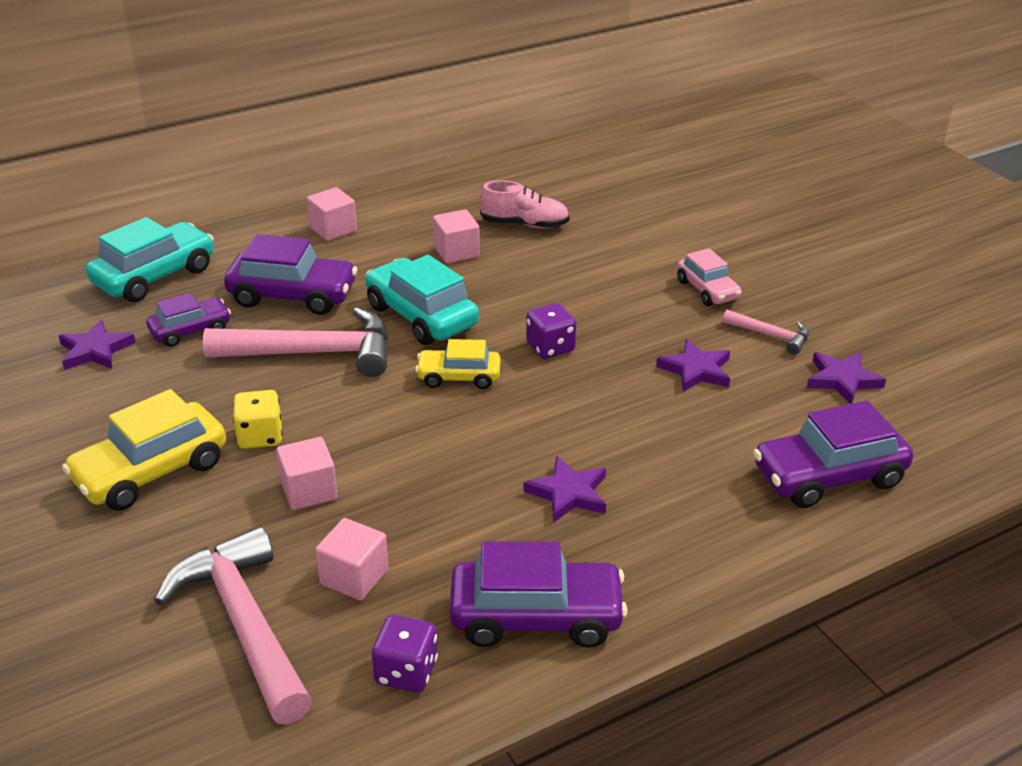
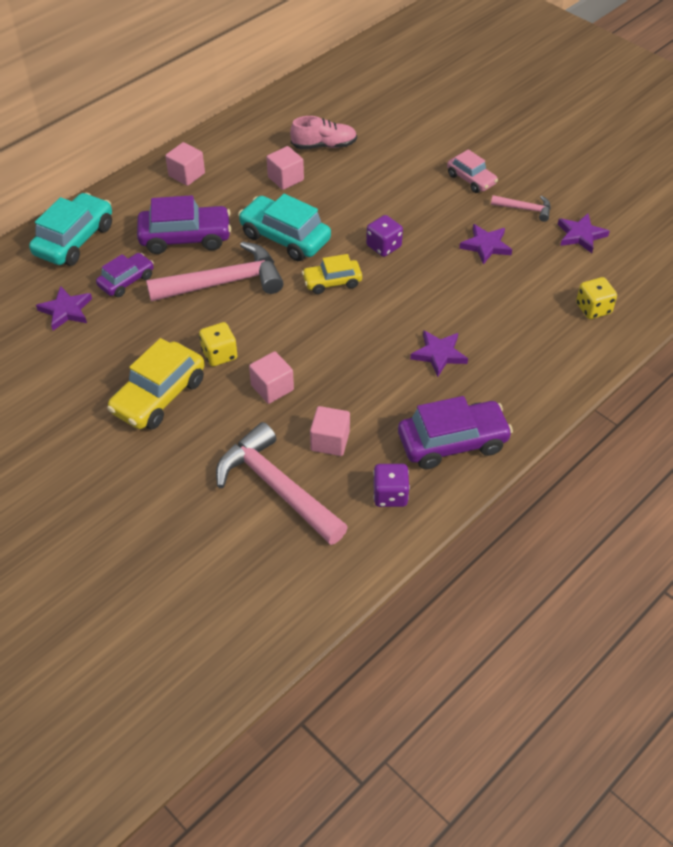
camera: 15 degrees left, 15 degrees up
(828, 476) = (593, 308): purple car -> yellow dice

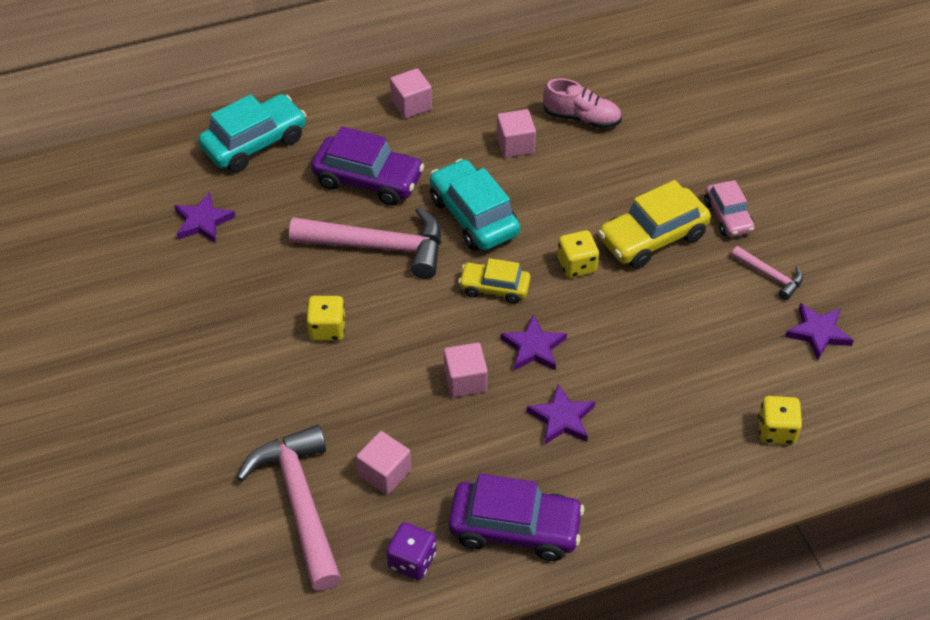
camera: 25 degrees right, 0 degrees up
(126, 281) = (280, 209): purple car -> none
(159, 396) = (240, 352): yellow car -> yellow car (652, 238)
(272, 388) = (360, 388): pink cube -> pink cube (465, 380)
(384, 246) = (577, 265): purple dice -> yellow dice
(486, 246) = (695, 306): purple star -> purple star (533, 347)

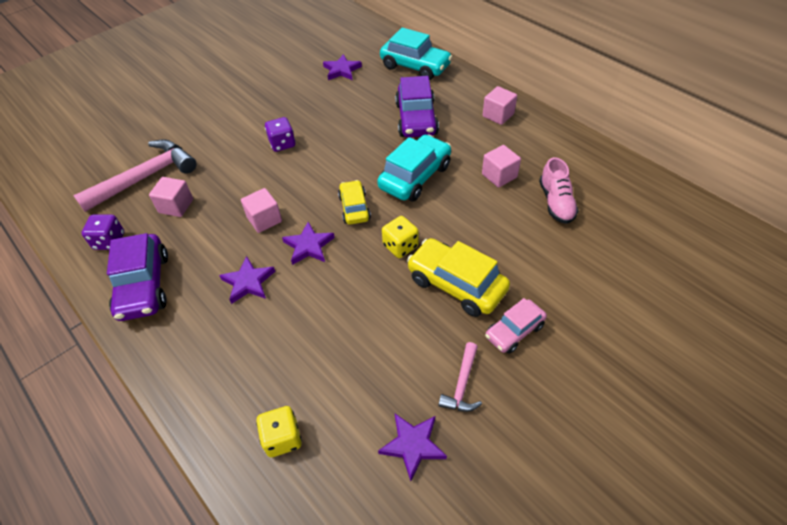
camera: 70 degrees right, 0 degrees up
(327, 329) = (282, 144): yellow dice -> purple dice
(379, 247) = (361, 142): pink hammer -> none

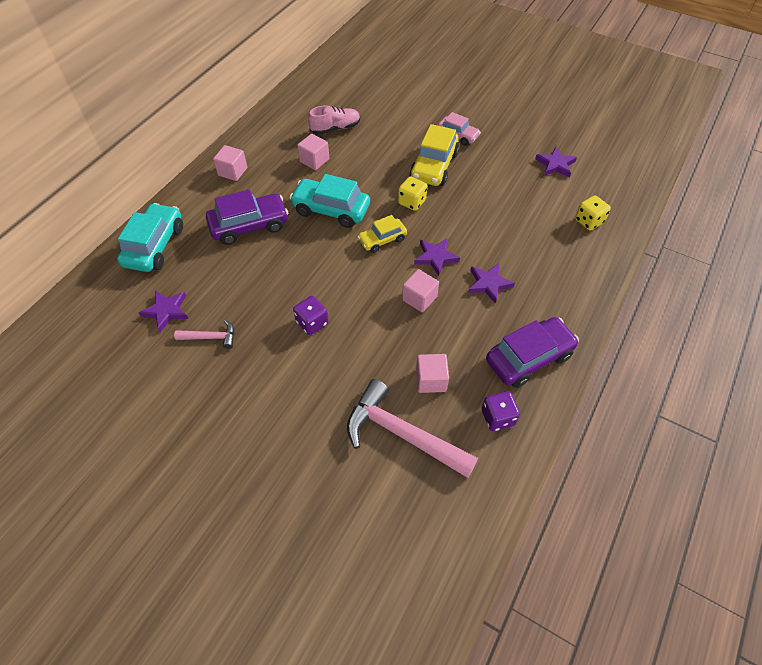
camera: 110 degrees left, 5 degrees up
(462, 384) = (506, 152): pink hammer -> pink hammer (211, 337)

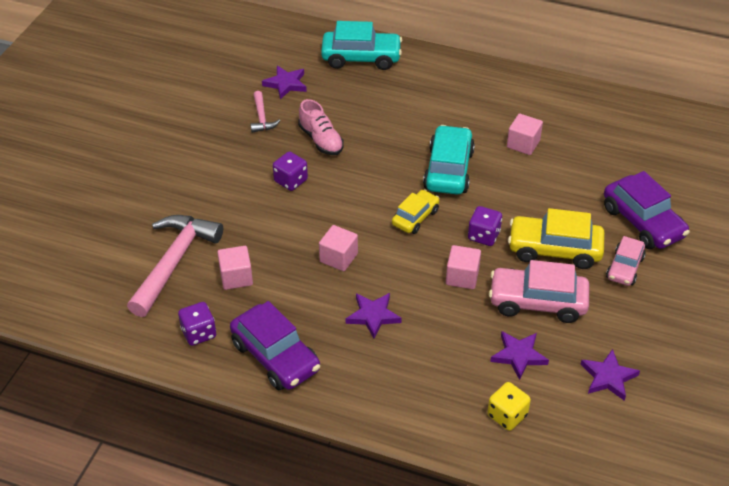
camera: 80 degrees right, 10 degrees down
(233, 172) = (481, 86): pink cube -> pink cube (462, 277)
(249, 226) = (406, 114): purple car -> purple car (642, 222)
(335, 128) = (587, 152): pink shoe -> pink shoe (321, 140)
(382, 240) = (415, 217): yellow car -> yellow car turned 75 degrees clockwise
(412, 202) = (483, 236): yellow dice -> purple dice
(435, 257) = (401, 265): purple star -> purple star (518, 355)
(484, 185) = (537, 302): none -> pink car

